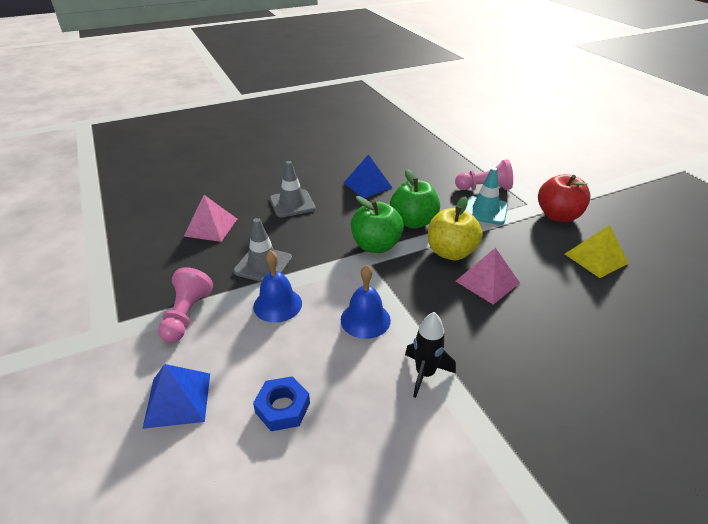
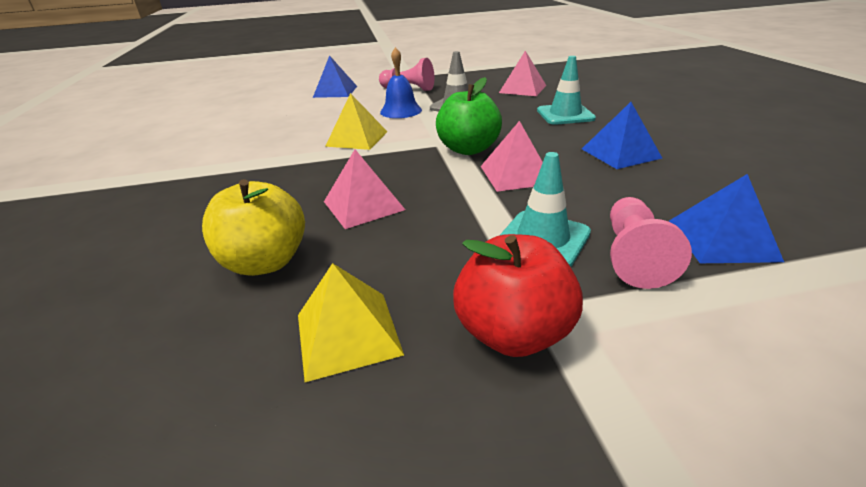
camera: 105 degrees right, 5 degrees down
(282, 408) = (300, 113): blue nut -> none
(292, 204) = (565, 115): grey traffic cone -> turquoise traffic cone
(365, 319) = (357, 138): blue bell -> yellow pyramid
(413, 222) = (516, 174): green apple -> pink pyramid
(425, 374) = (275, 156): black rocket -> none
(451, 252) = (436, 190): yellow apple -> yellow apple (265, 262)
(458, 167) = (722, 240): none -> blue pyramid

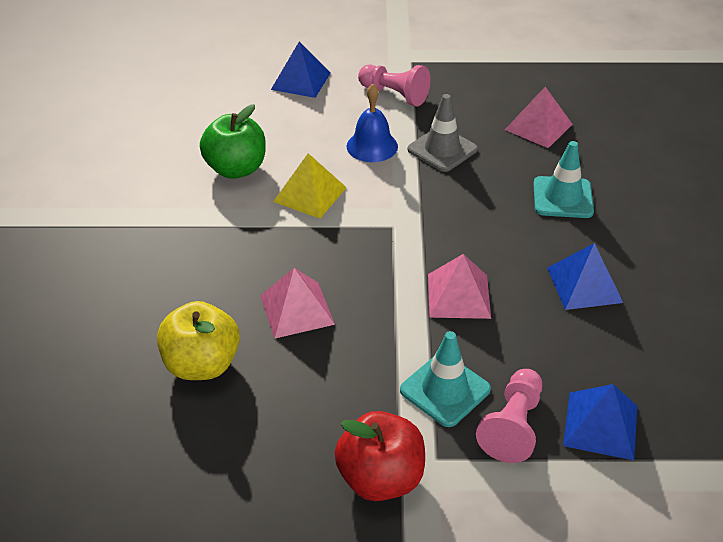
camera: 10 degrees right, 10 degrees up
(347, 334) = (259, 452): yellow pyramid -> none
(468, 149) = (426, 242): green apple -> green apple (236, 169)

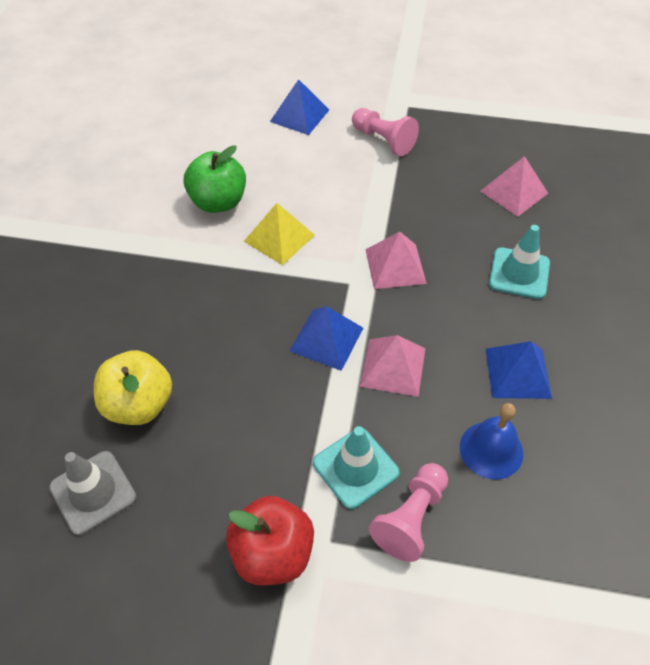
camera: 10 degrees right, 10 degrees up
(297, 309) = (238, 359): pink pyramid -> pink pyramid (395, 266)
(372, 146) = (349, 193): blue bell -> blue bell (491, 450)
(442, 149) = (415, 205): grey traffic cone -> grey traffic cone (93, 492)
(600, 425) = (497, 532): blue pyramid -> blue pyramid (326, 339)

